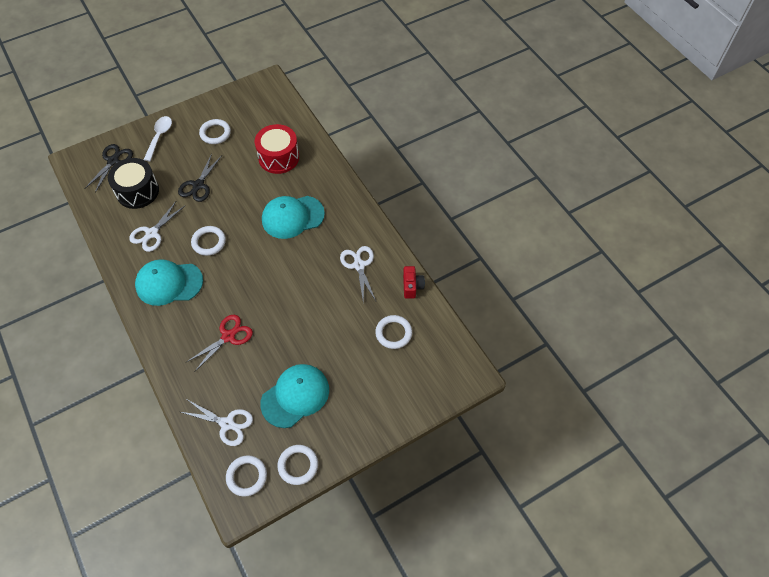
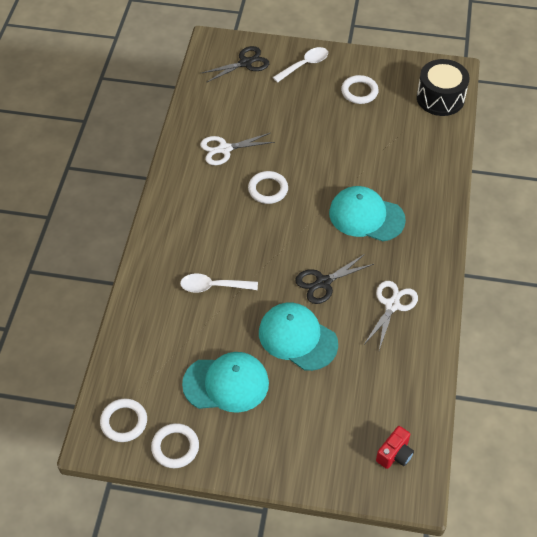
camera: 40 degrees right, 5 degrees down
(137, 191) = (244, 103): black drum -> black drum (440, 98)
(169, 283) = (202, 203): turquoise cap -> turquoise cap (297, 338)
(198, 185) = (302, 131): black scissors -> black scissors (323, 282)
(227, 424) = (147, 363): white scissors -> none
(228, 336) = (213, 286): red scissors -> white spoon
(278, 157) = (401, 151): red drum -> none
(393, 333) = (370, 394): white ring -> none
(412, 286) = (428, 362): red camera -> red camera (394, 454)

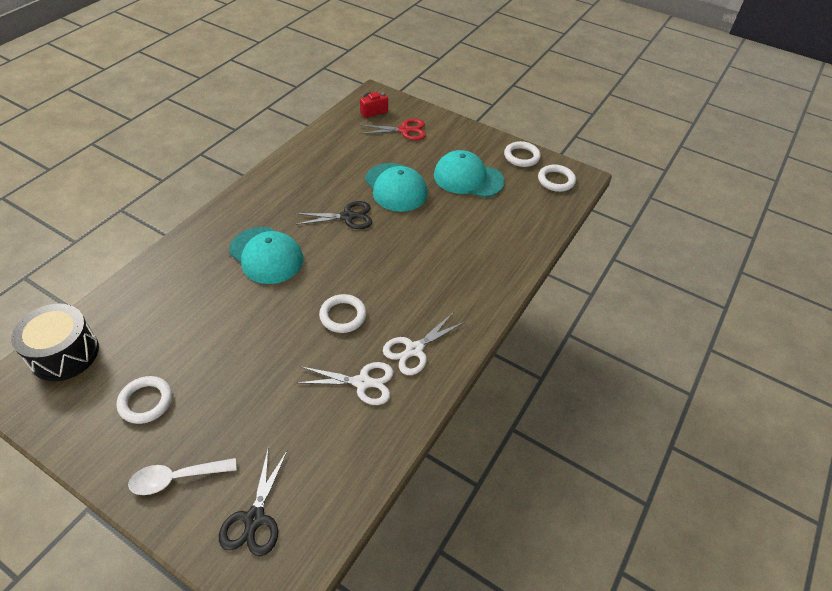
camera: 160 degrees left, 5 degrees down
(213, 286) = (446, 245): white spoon -> none
(245, 63) = (254, 519): black scissors -> black scissors turned 75 degrees counterclockwise
(335, 434) = (404, 130): none -> red scissors
(392, 305) = (304, 184): white scissors -> white scissors (414, 350)

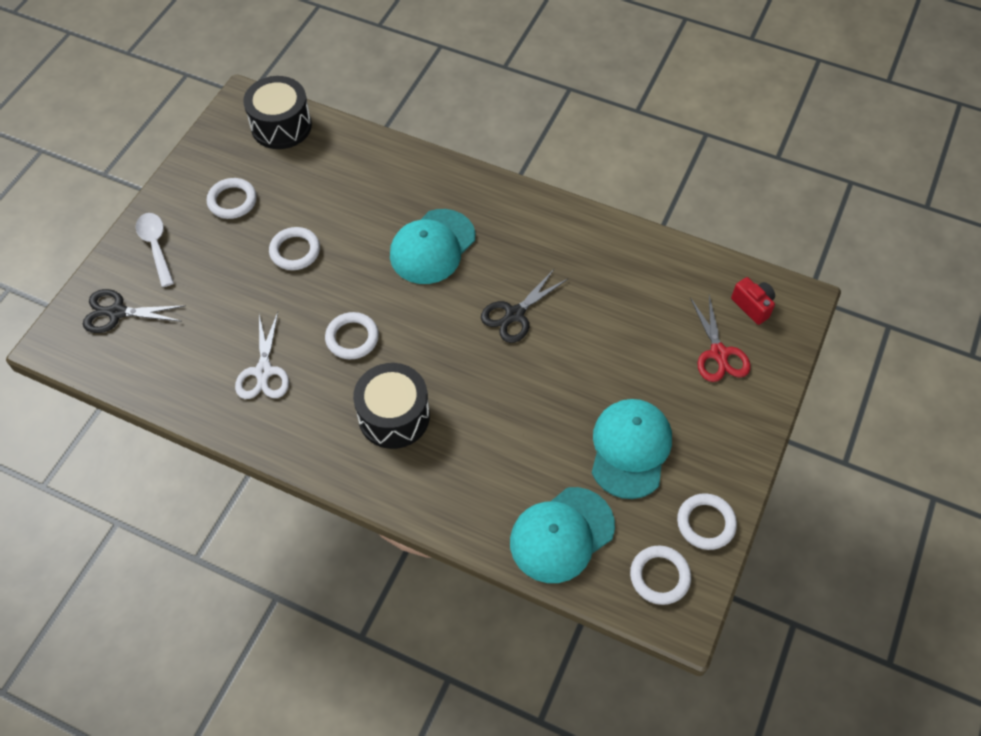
camera: 85 degrees right, 10 degrees up
(233, 351) = (295, 251): none -> white ring
(348, 217) = (514, 314): black scissors -> black scissors turned 60 degrees clockwise
(395, 187) = (585, 359): turquoise cap -> turquoise cap (561, 535)
(414, 350) = (310, 415): white scissors -> none
(424, 295) = (394, 416): none -> black drum

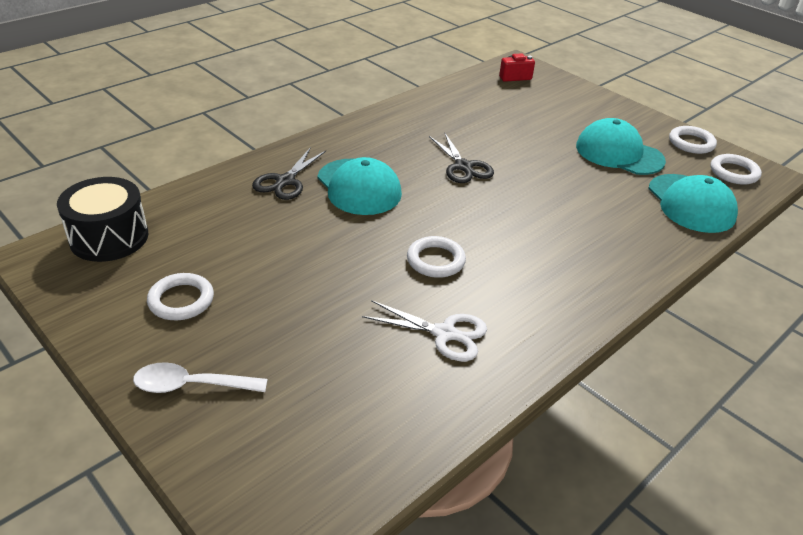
camera: 70 degrees left, 20 degrees down
(117, 312) = (272, 452): black scissors -> black scissors (285, 181)
(295, 251) = (295, 271): white ring -> none
(394, 416) = (542, 258): black drum -> none
(719, 354) = (548, 99): red scissors -> none

